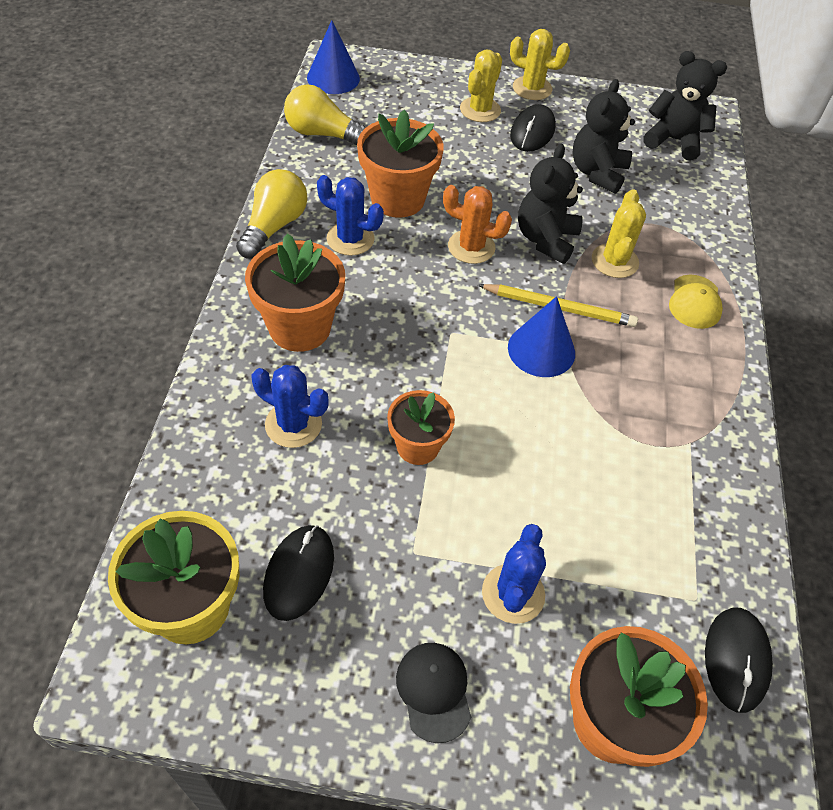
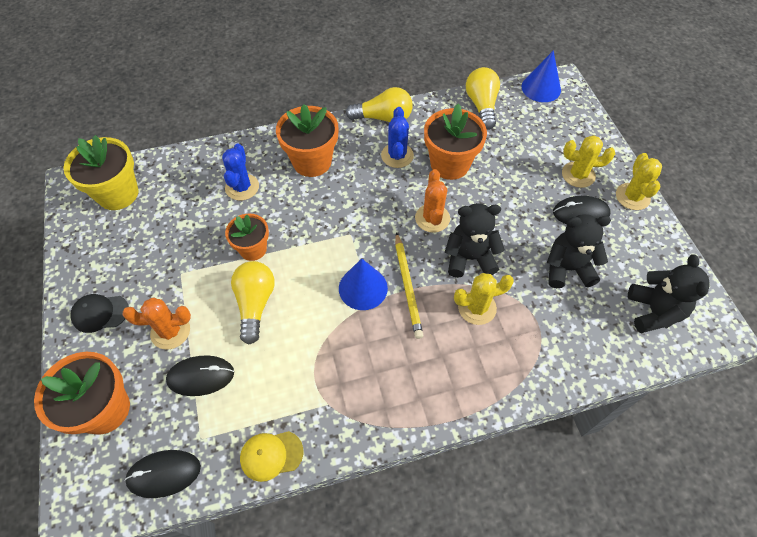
camera: 70 degrees right, 5 degrees up
(299, 573) = (150, 228): black mouse -> black mouse (201, 376)
(434, 691) = (100, 313): black cap -> black cap turned 150 degrees counterclockwise
(513, 472) = (255, 304): none -> yellow light bulb
(513, 593) = (170, 331): blue cactus -> orange cactus
(695, 302) = (469, 374): yellow cap -> yellow cap (271, 455)

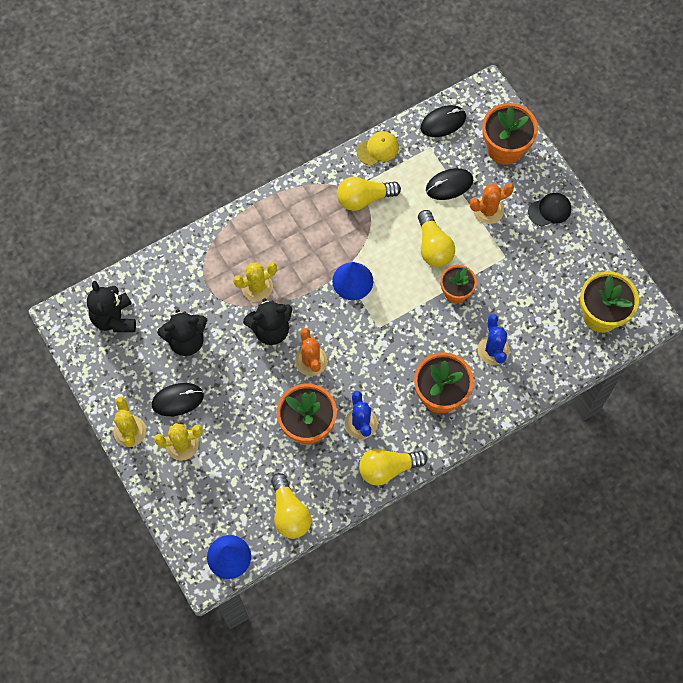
camera: 165 degrees right, 10 degrees up
(315, 386) = (364, 198): none -> yellow light bulb
(408, 286) = (316, 291): yellow pencil -> none

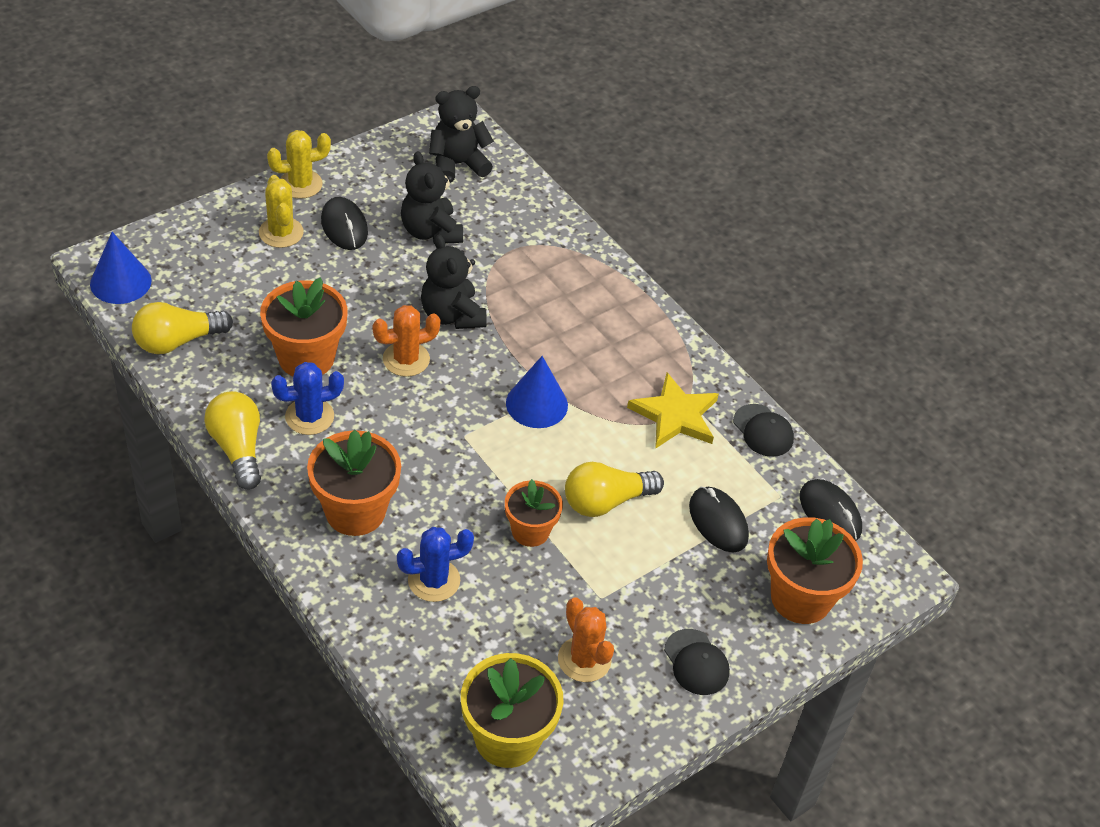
camera: 80 degrees right, 20 degrees down
(257, 287) = (516, 299): yellow cactus -> none
(364, 198) = (675, 415): yellow light bulb -> yellow star
(378, 149) = (763, 431): yellow cap -> black cap
(488, 210) = (682, 574): orange cactus -> orange cactus (584, 659)

